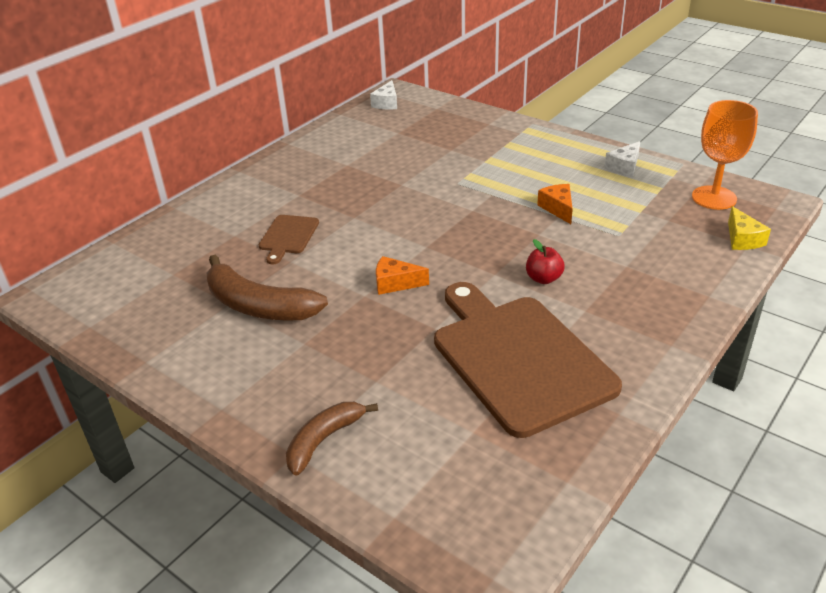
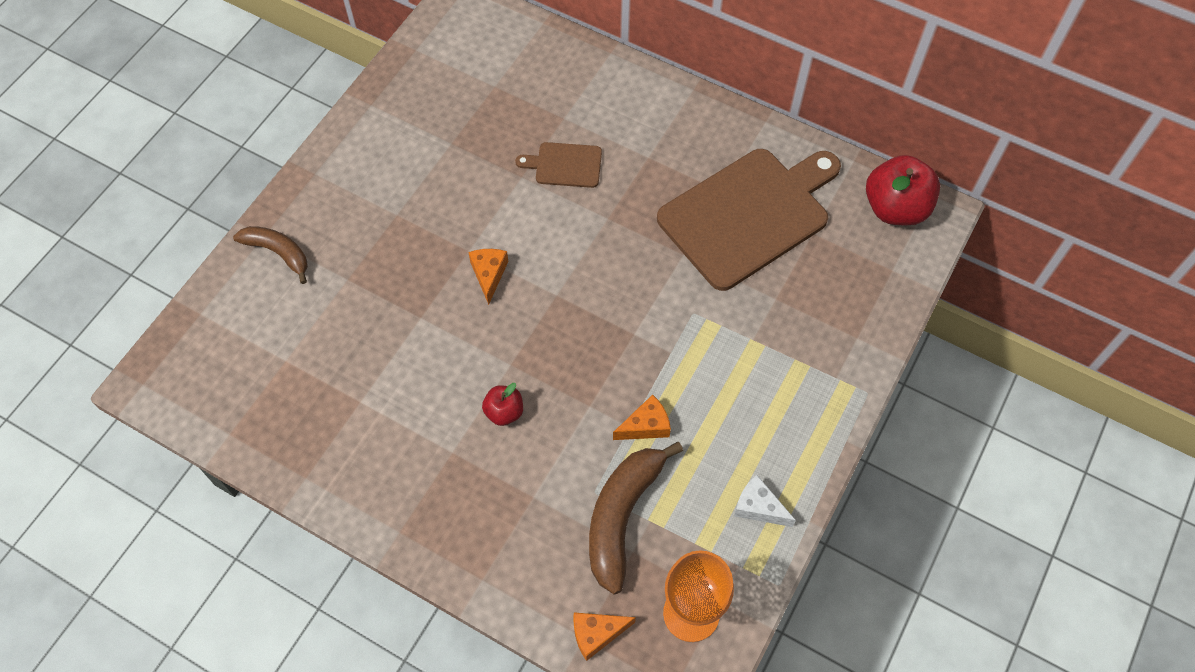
camera: 80 degrees right, 25 degrees up
(259, 306) = (449, 167): brown banana -> brown banana (622, 517)
(386, 103) = (895, 208): white cheese -> red apple
(518, 358) = (378, 392): brown cutting board -> brown cutting board (748, 215)
(742, 239) = (596, 634): yellow cheese -> orange cheese

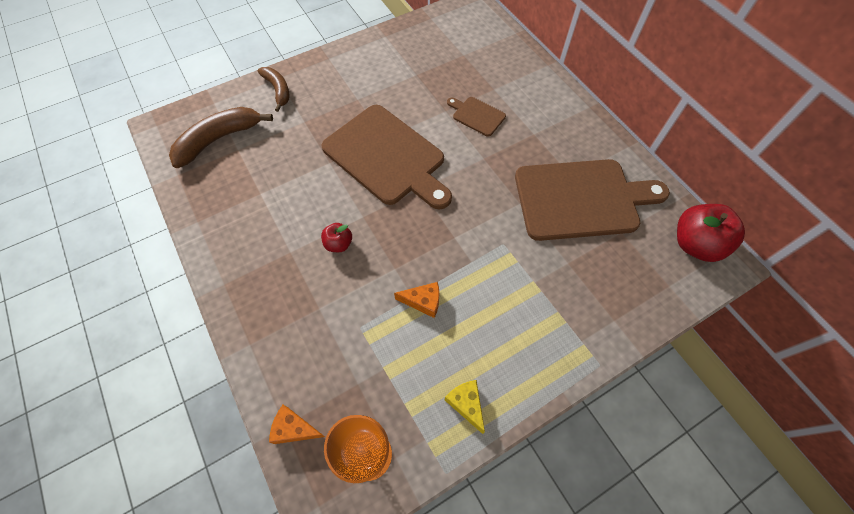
camera: 30 degrees right, 0 degrees up
(489, 274) = (387, 157): orange cheese -> brown cutting board
(622, 517) = (366, 355): brown banana -> brown banana (219, 139)
(758, 507) = (466, 404): white cheese -> yellow cheese

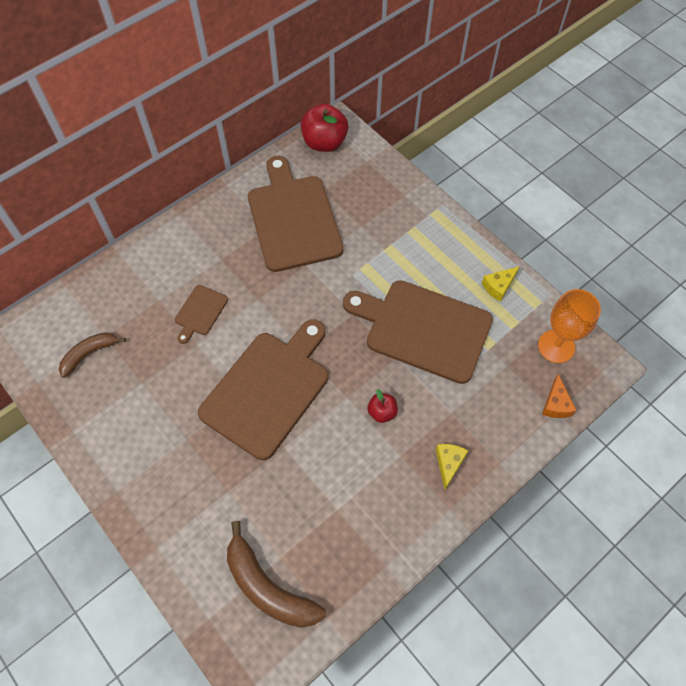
camera: 100 degrees left, 0 degrees up
(267, 293) = (448, 464): none -> yellow cheese
(278, 90) = (179, 540): brown banana -> brown banana (89, 354)
(423, 302) = (423, 329): orange cheese -> brown cutting board

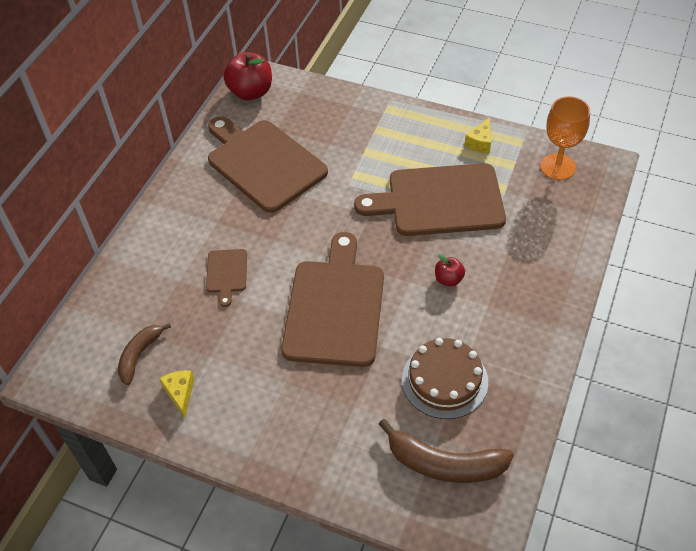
camera: 25 degrees left, 10 degrees down
(317, 509) = (444, 380): none -> brown cake
(448, 464) = (532, 292): yellow cheese -> yellow cheese (180, 393)
(555, 404) = (587, 209): orange cheese -> none

